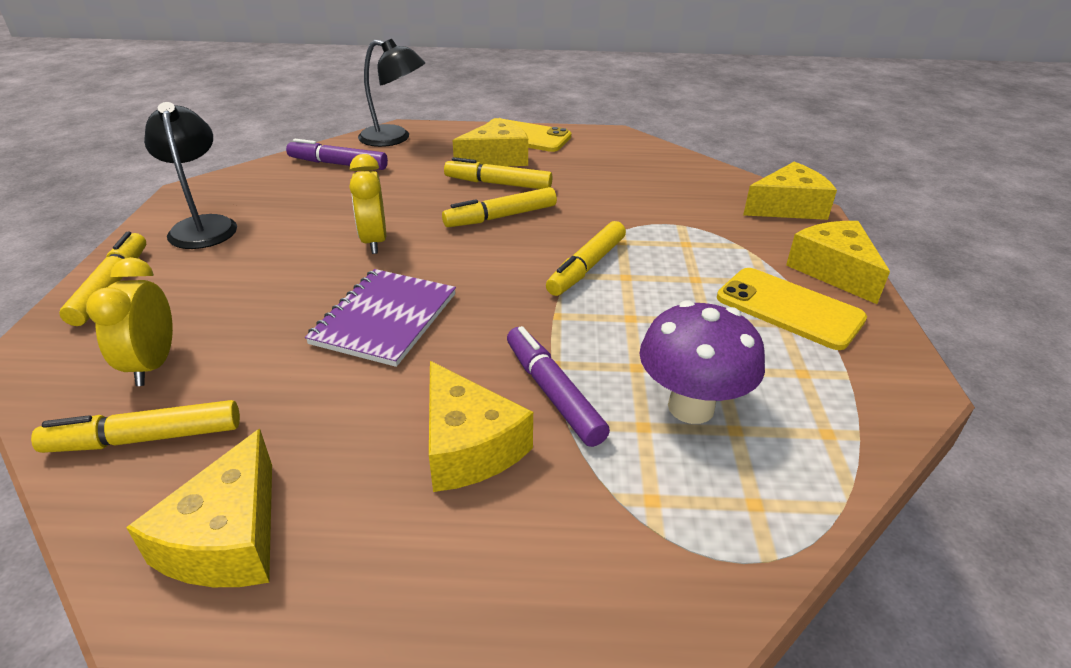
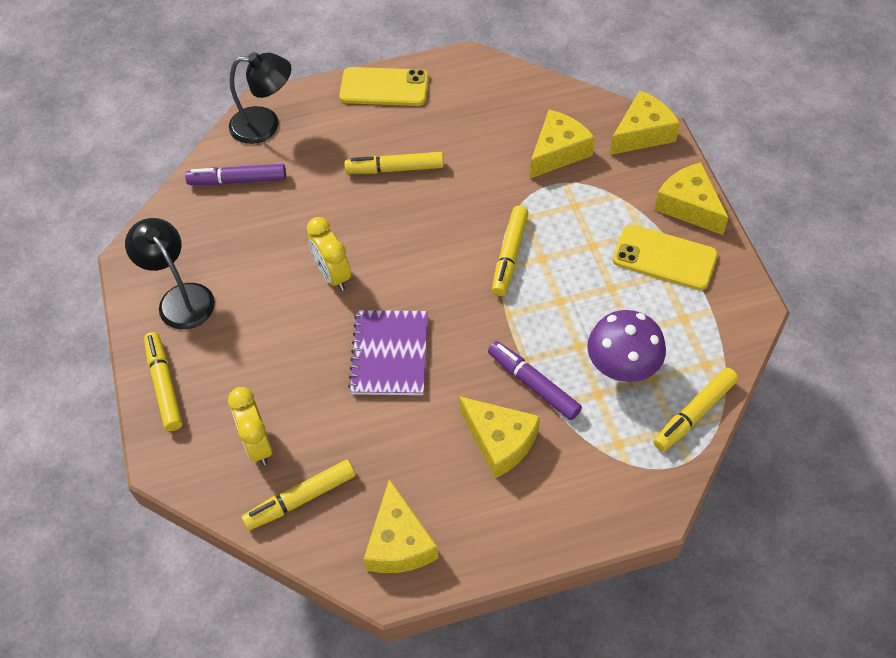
camera: 15 degrees left, 20 degrees up
(496, 158) = (376, 130): yellow cheese -> yellow cheese (558, 152)
(501, 217) = (418, 214): yellow marker -> yellow marker (694, 413)

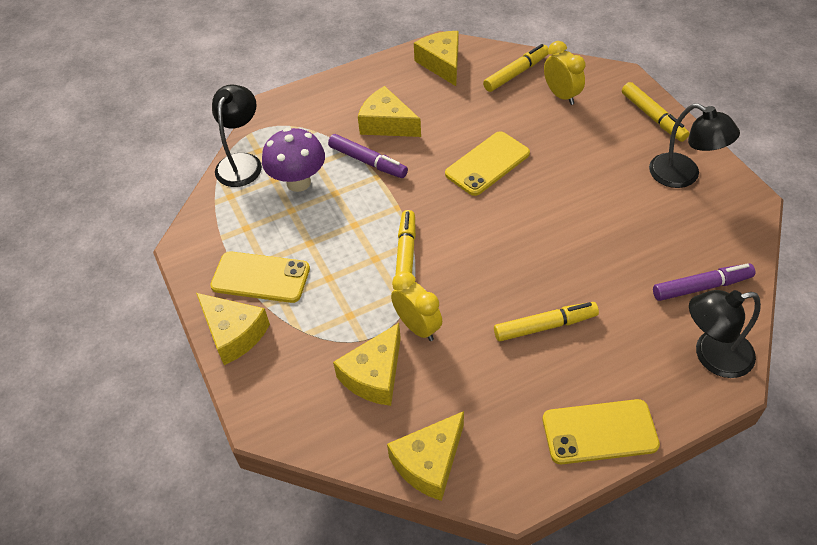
camera: 170 degrees right, 5 degrees down
(333, 275) = (561, 214): yellow clock -> yellow clock (417, 327)
(390, 354) = (487, 164): purple notebook -> yellow phone
(642, 133) = (281, 415): yellow cheese -> yellow cheese (429, 462)
(694, 413) = (242, 162): yellow marker -> black lamp

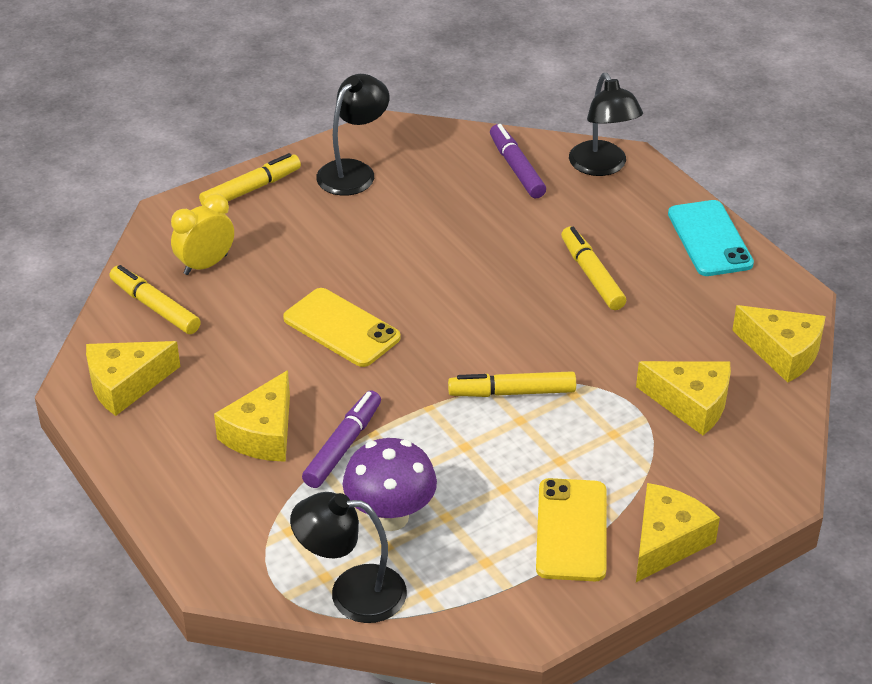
camera: 100 degrees left, 10 degrees down
(417, 327) = (616, 374): yellow clock -> none
(599, 432) = (709, 239): yellow phone -> turquoise phone

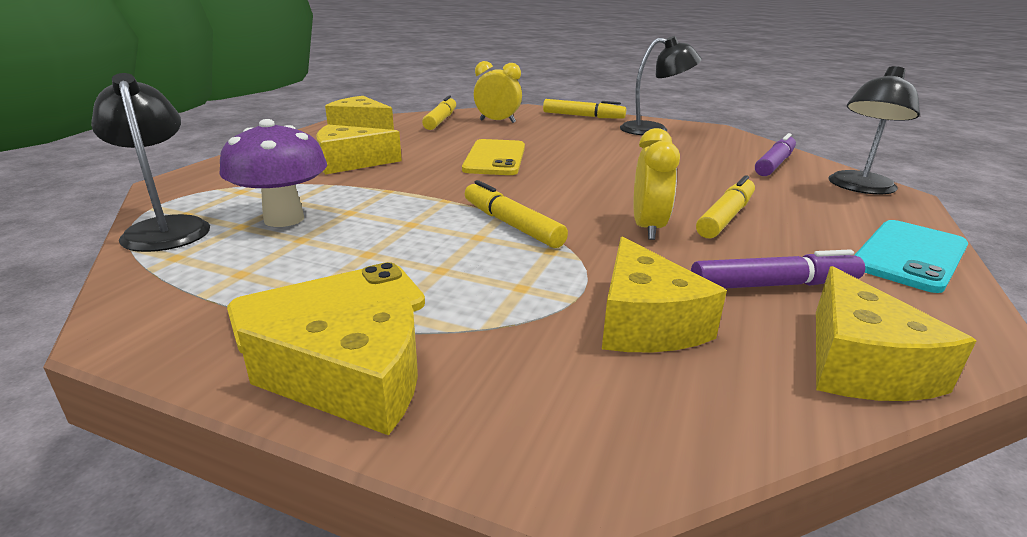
camera: 55 degrees right, 15 degrees down
(342, 446) = (361, 185): purple marker -> purple marker (773, 285)
(577, 326) = (648, 228): none -> yellow clock

